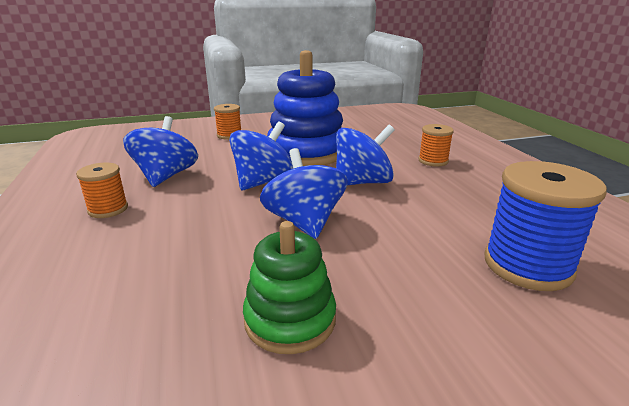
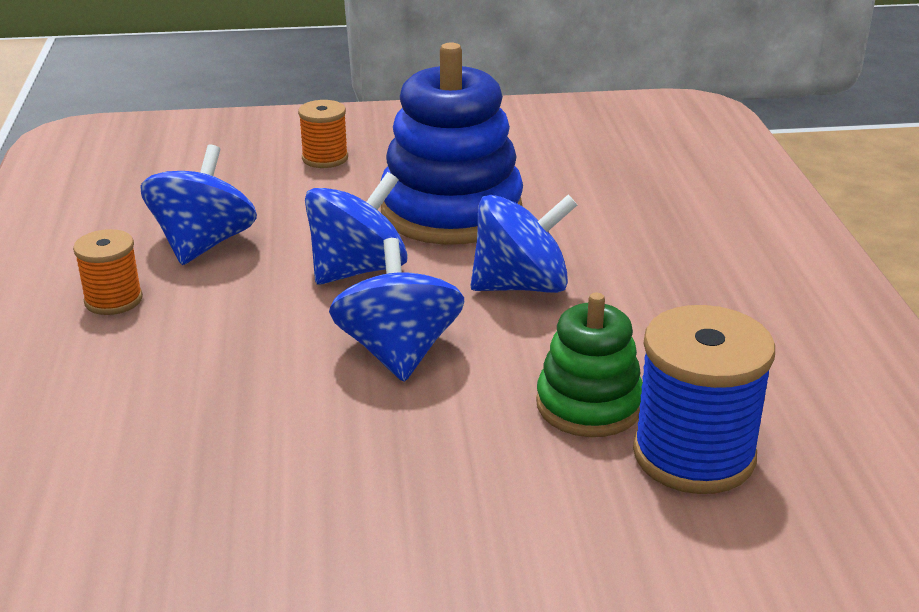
camera: 10 degrees right, 5 degrees up
(290, 319) = (332, 489): green stacking toy -> green stacking toy (589, 405)
(433, 161) = (670, 250): orange spool -> none

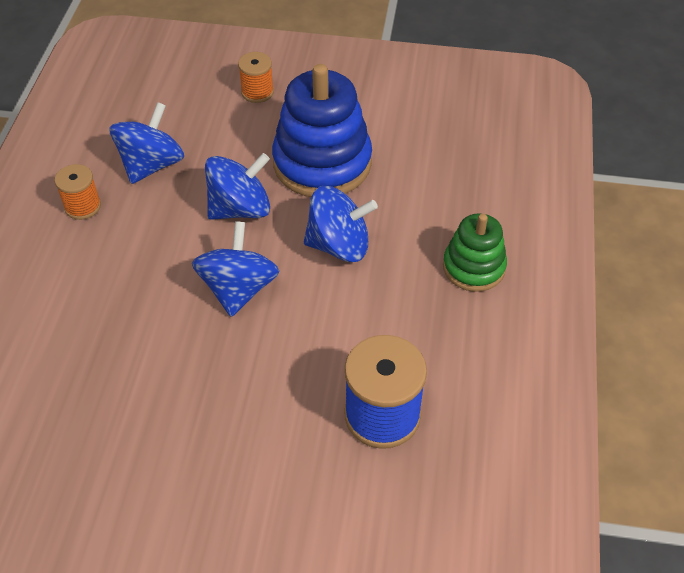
camera: 15 degrees right, 20 degrees up
(589, 405) = (337, 360): green stacking toy -> green stacking toy (473, 267)

